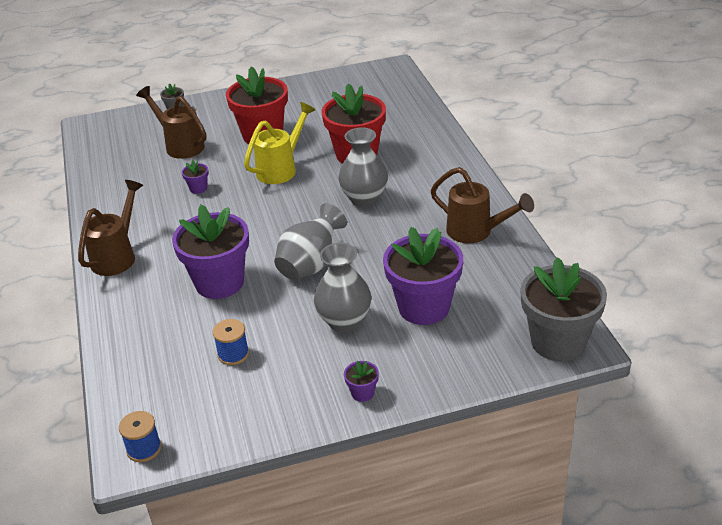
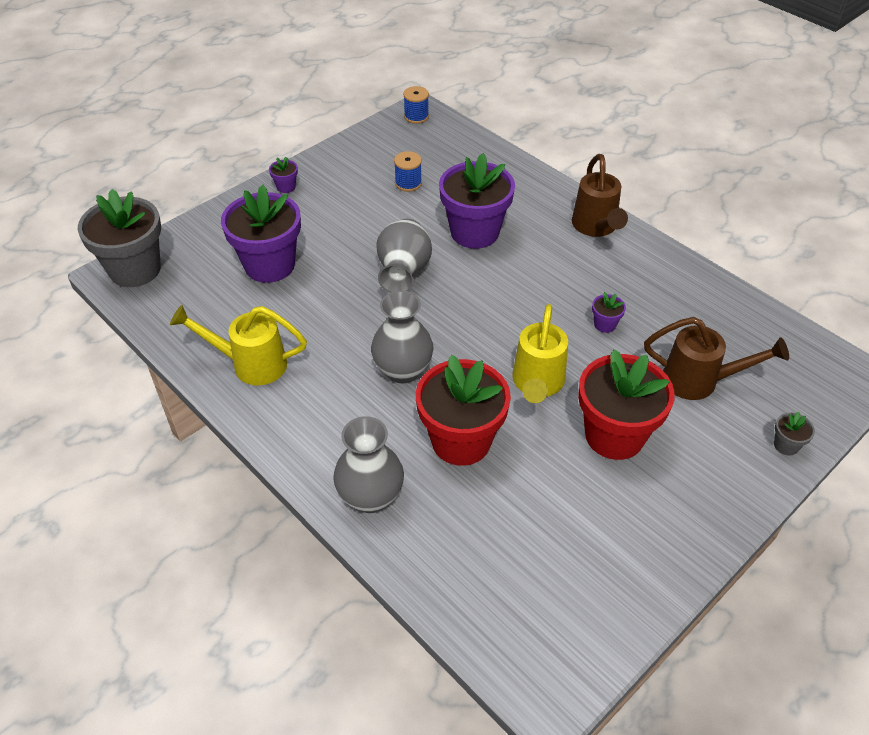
camera: 150 degrees right, 10 degrees up
(344, 321) = (334, 232): grey vase -> grey vase (370, 497)
(476, 232) = (250, 364): brown watering can -> yellow watering can

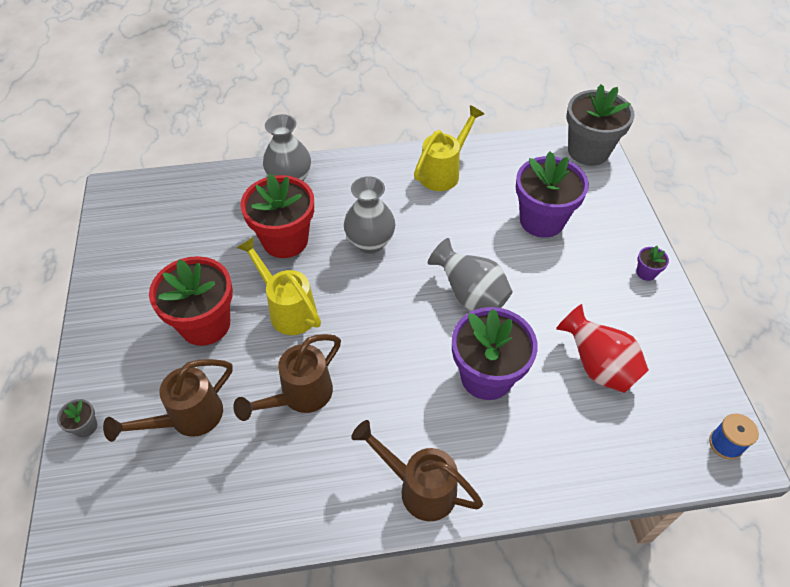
camera: 125 degrees right, 5 degrees up
(408, 183) = (597, 366): blue spool -> red vase
(605, 324) = (299, 396): purple flower pot -> brown watering can

